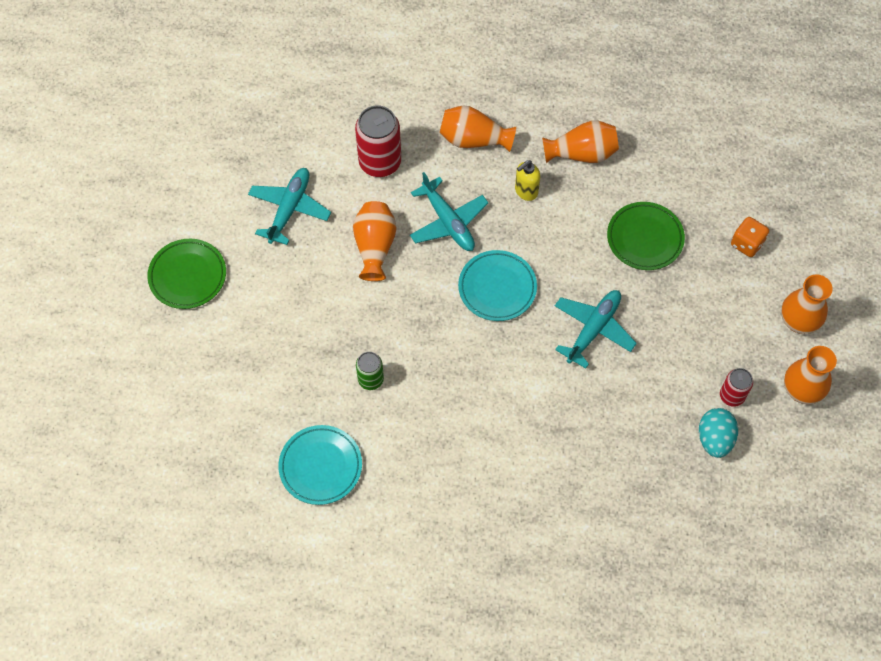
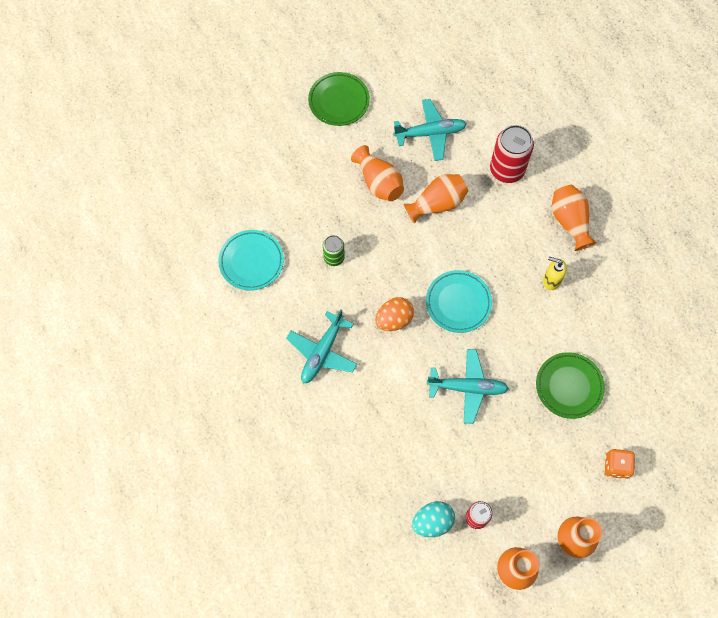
camera: 60 degrees right, 5 degrees up
(448, 222) = (489, 241): turquoise plane -> turquoise plane (322, 352)
(478, 358) = (394, 319): none -> orange egg
(582, 153) = (611, 303): orange vase -> orange vase (379, 182)

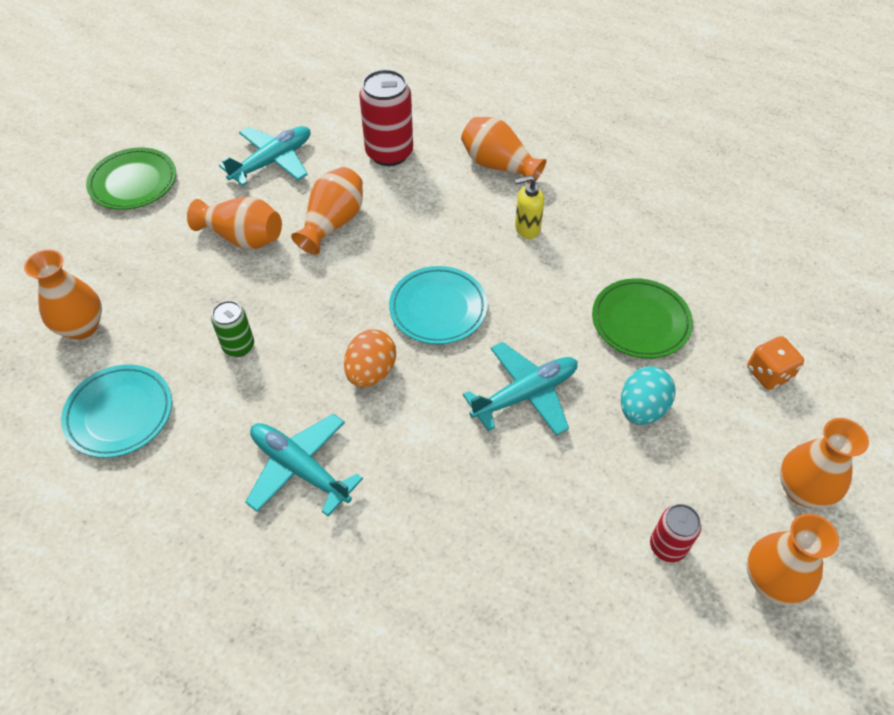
camera: 35 degrees left, 15 degrees down
(259, 192) = (82, 327): none -> orange vase
(322, 352) = (300, 468): turquoise plane -> turquoise plane turned 135 degrees clockwise
(432, 522) = (617, 593): turquoise egg -> turquoise egg (642, 409)

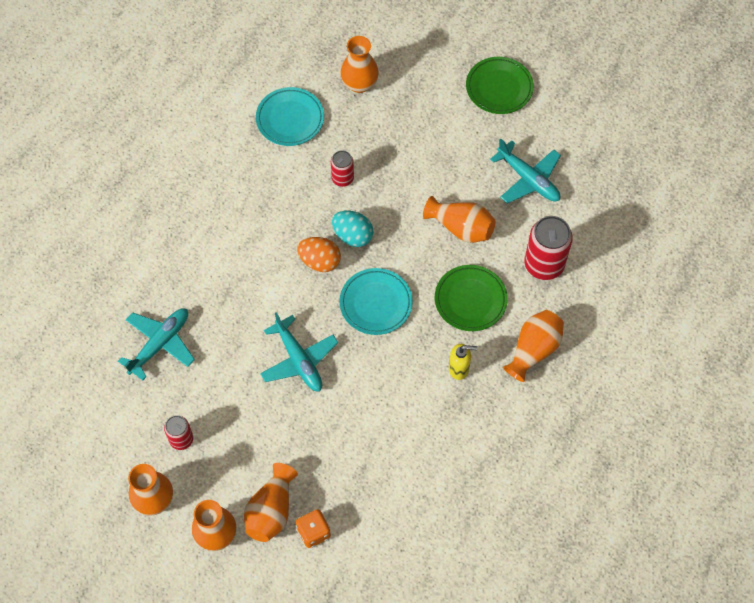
camera: 90 degrees right, 10 degrees up
(238, 346) = (342, 178): green can -> red can
(243, 237) = (444, 168): orange vase -> orange vase (271, 511)
(300, 468) = (247, 224): turquoise plane -> turquoise plane (160, 344)
(526, 229) = (459, 369): yellow soap dispenser -> yellow soap dispenser turned 105 degrees clockwise
(640, 322) = (363, 445): green plate -> green plate (470, 300)
(642, 409) = (285, 437): turquoise egg -> turquoise egg (353, 236)

